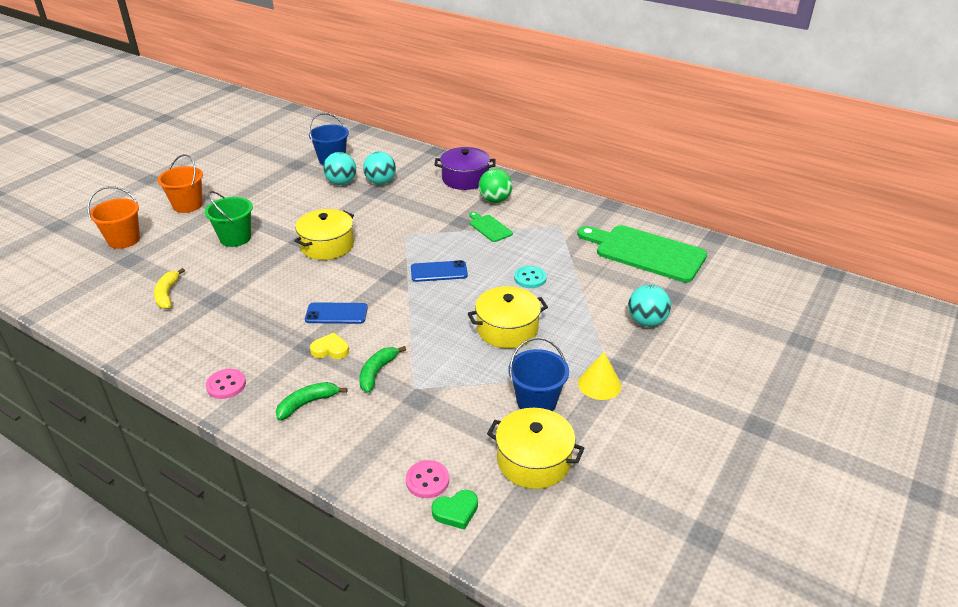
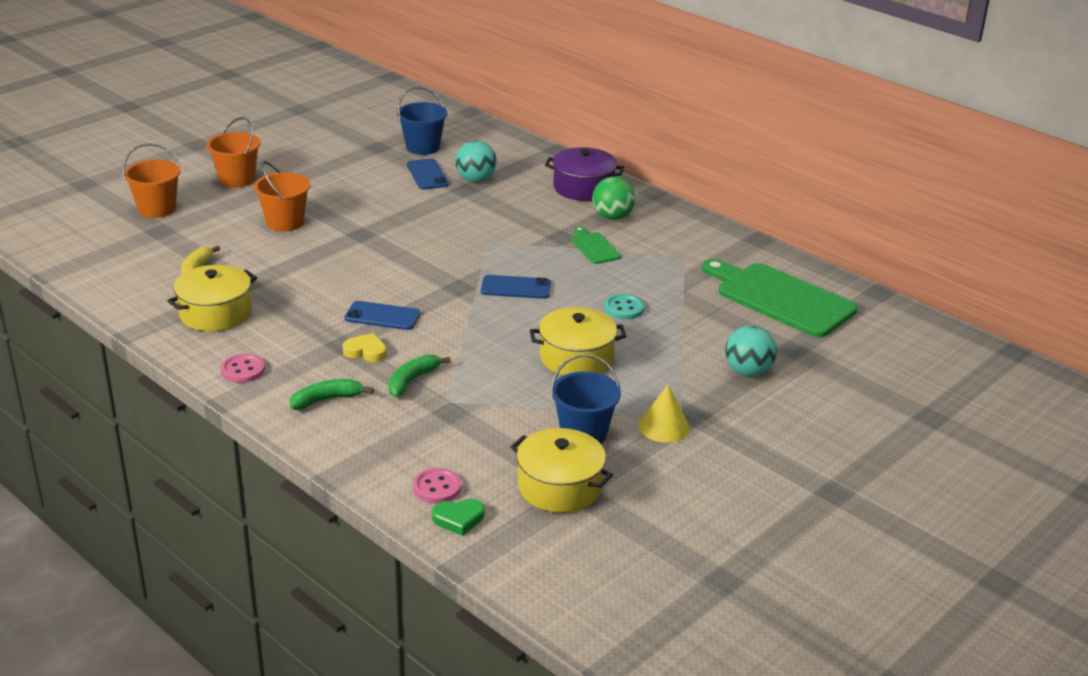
camera: 10 degrees right, 5 degrees down
(235, 238) = (285, 222): green bucket -> orange bucket
(327, 245) = (391, 243): yellow pot -> yellow pot (215, 313)
(341, 183) = (427, 175): turquoise ball -> blue phone

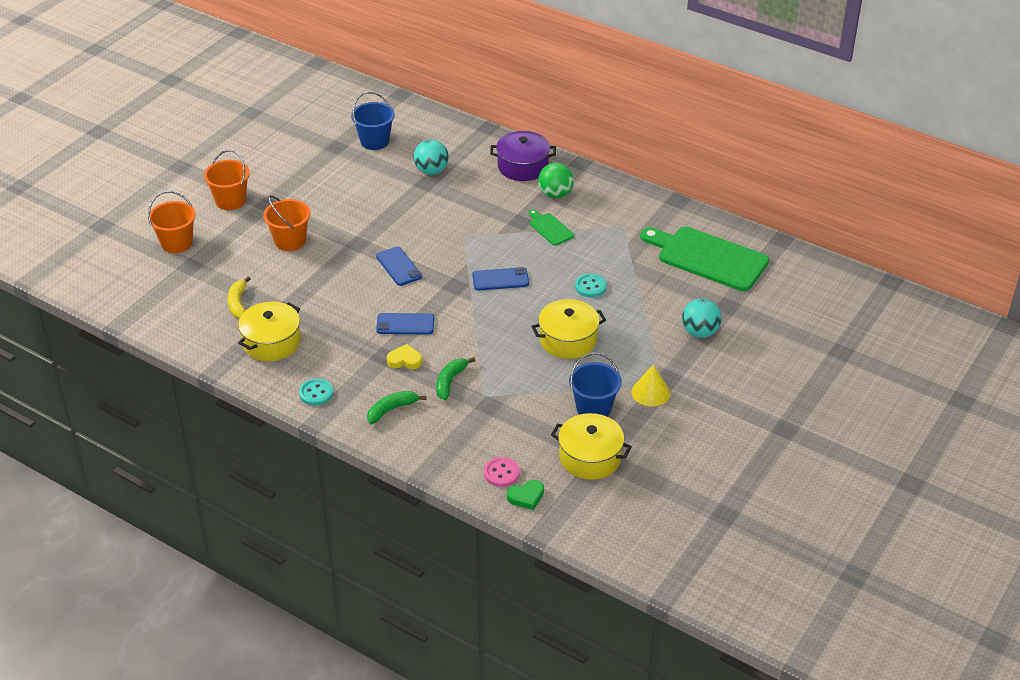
camera: 10 degrees left, 10 degrees up
(243, 370) = (316, 393): pink button -> turquoise button
(427, 175) = (389, 171): blue phone -> blue phone (398, 266)

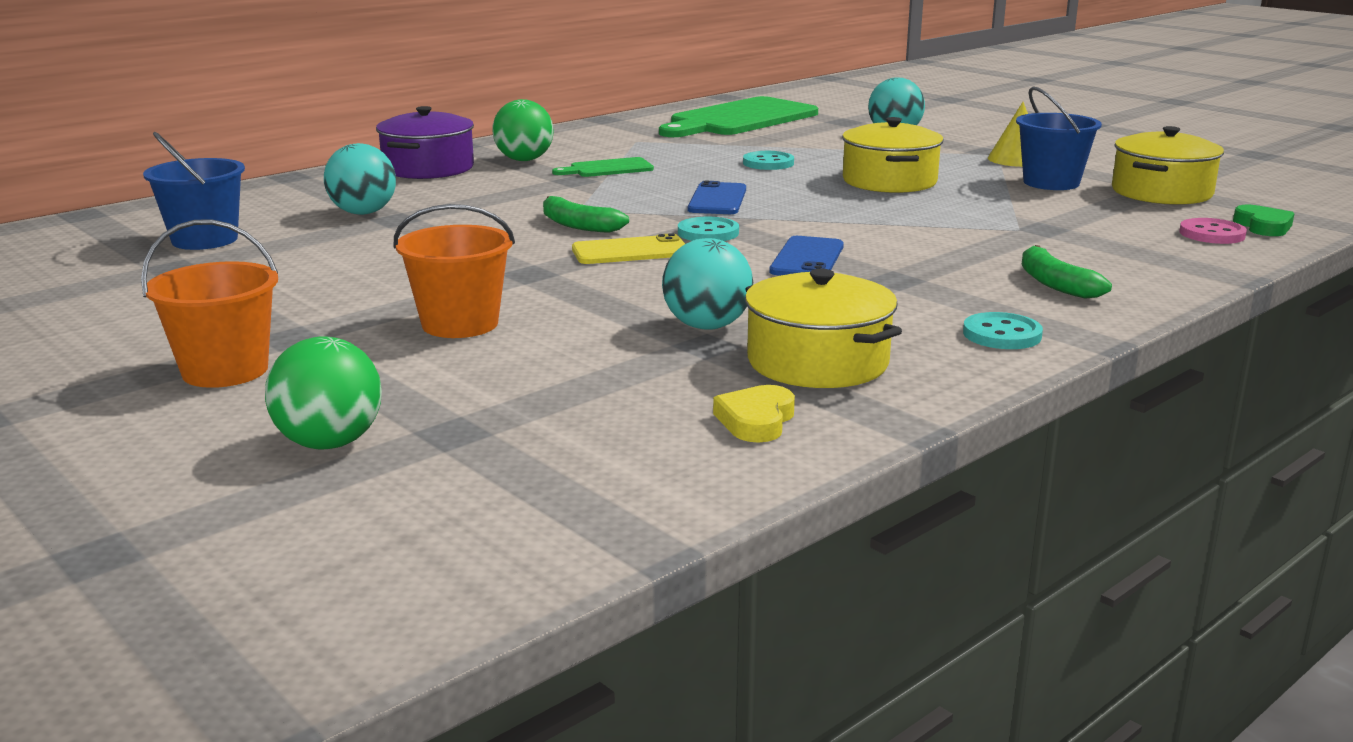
camera: 75 degrees left, 20 degrees down
(176, 243) = (330, 443): orange bucket -> green ball
(238, 304) = (654, 386): yellow banana -> none
(304, 307) = (707, 326): none -> turquoise ball
(398, 266) = (630, 251): blue phone -> yellow phone
(405, 360) = (912, 266): yellow heart -> yellow heart (756, 420)
(437, 286) = (708, 233): none -> turquoise button
(450, 381) = (978, 244): green banana -> green banana (578, 225)

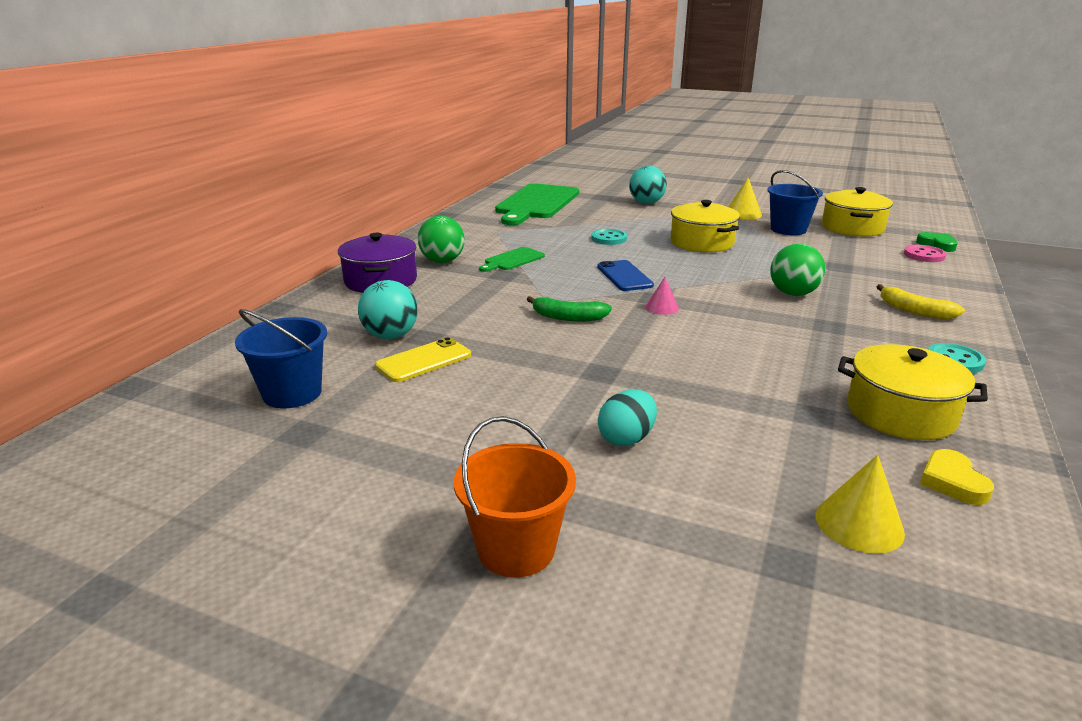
camera: 25 degrees left, 5 degrees up
(330, 443) = (721, 612): green ball -> green ball (793, 293)
(460, 324) = (626, 438): orange bucket -> turquoise egg
(580, 424) = (859, 524): none -> yellow cone
(630, 251) = (638, 335): yellow phone -> yellow phone (424, 360)
(707, 326) = (789, 396): turquoise ball -> none
(708, 233) = (662, 307): turquoise button -> pink cone
(807, 259) = (754, 319): blue phone -> none
(1055, 284) = (914, 311): green banana -> yellow banana

